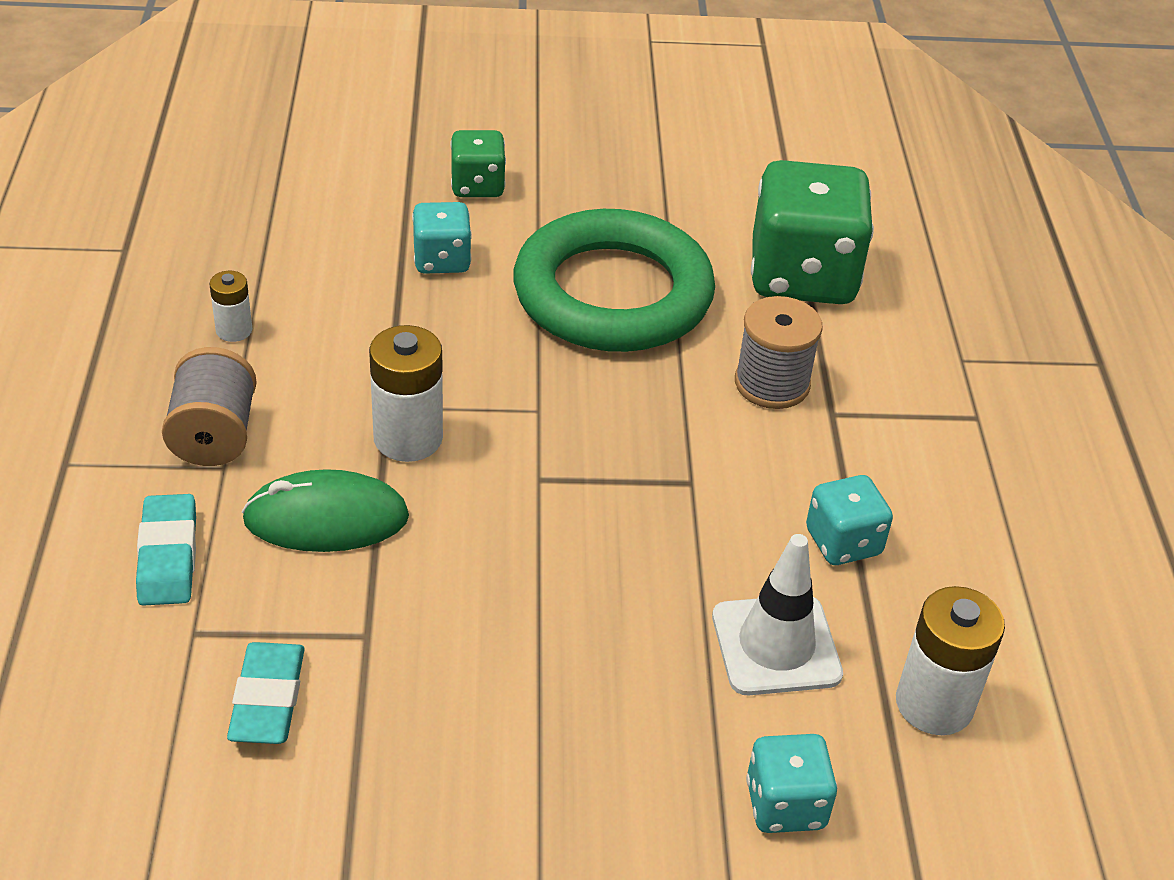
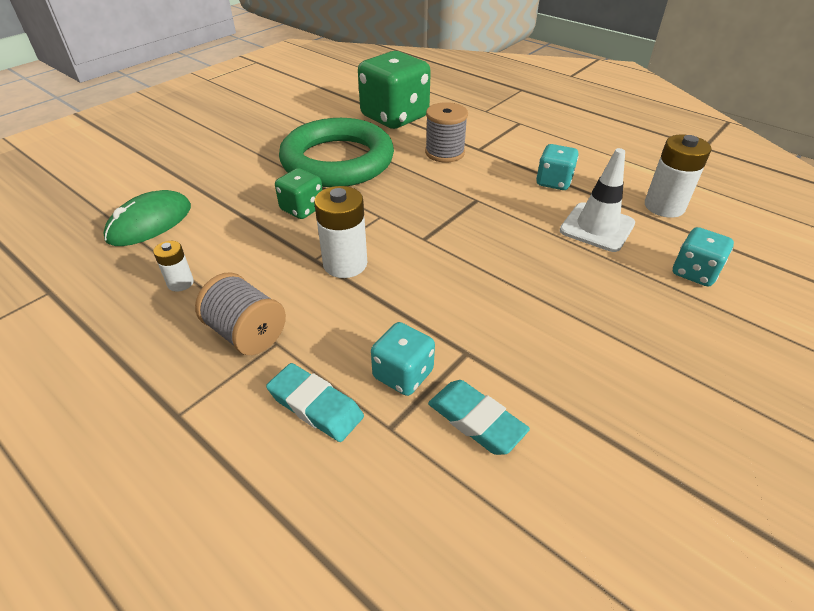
camera: 45 degrees left, 0 degrees up
(326, 519) = (365, 322): green mouse -> green mouse (150, 223)
(442, 260) = (243, 192): turquoise dice -> turquoise dice (403, 374)
(477, 186) = (213, 159): green dice -> green dice (302, 209)

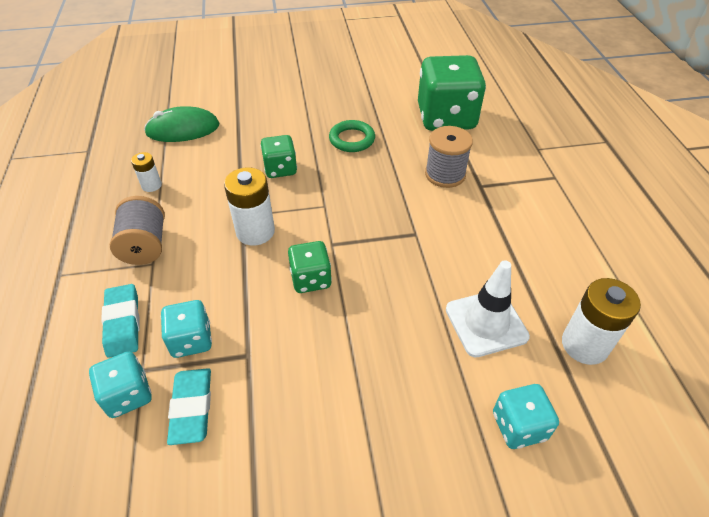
camera: 40 degrees right, 5 degrees up
(337, 161) = (352, 139): green ring -> green ring, size x0.44
(441, 270) = (311, 279): none -> green dice
(554, 182) = (506, 256): turquoise dice -> turquoise dice (128, 395)

